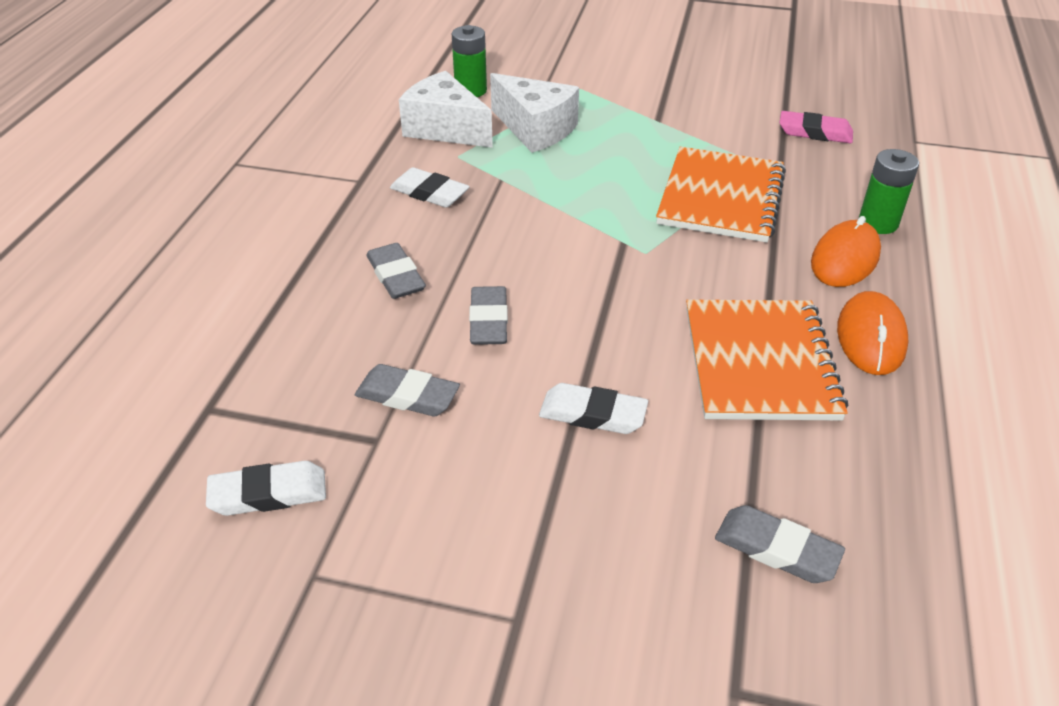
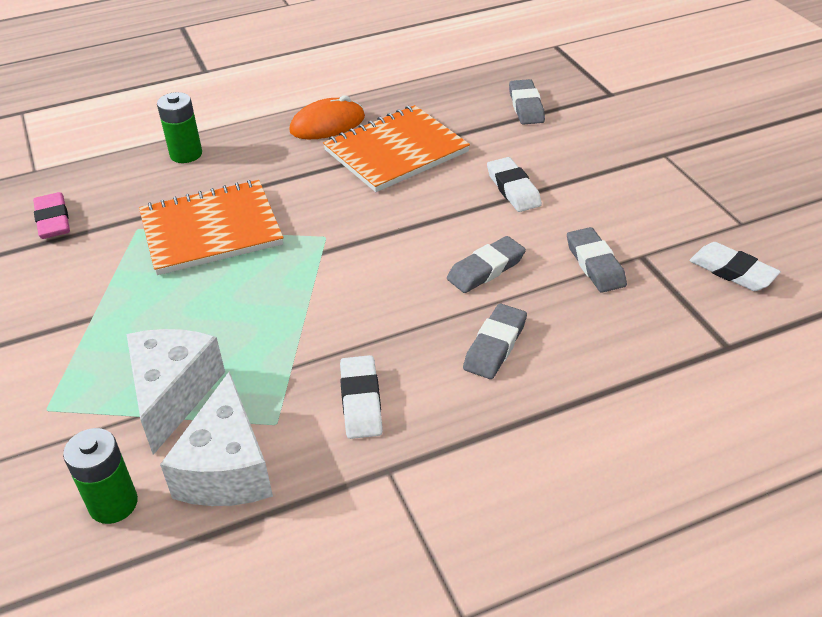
camera: 125 degrees left, 0 degrees up
(845, 258) = (247, 154): orange mouse -> none

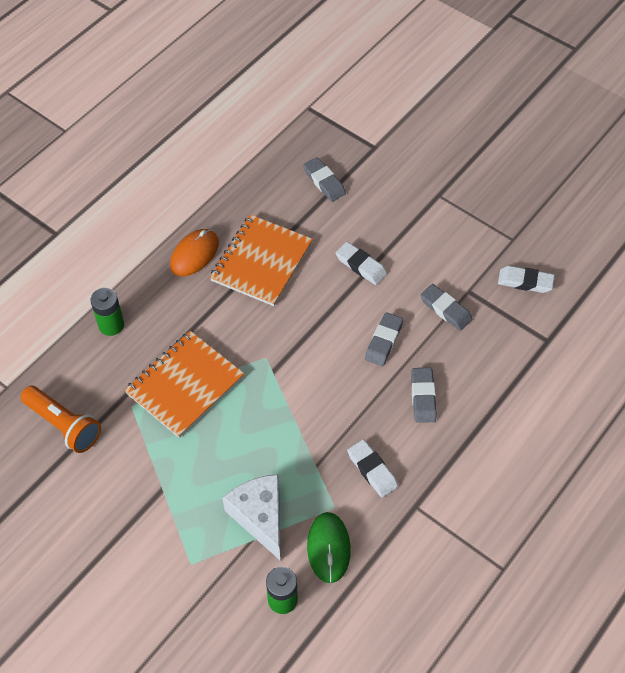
camera: 30 degrees left, 15 degrees up
(53, 220) = (64, 425): pink eraser -> orange flashlight
(227, 468) = (328, 548): white cheese -> green mouse

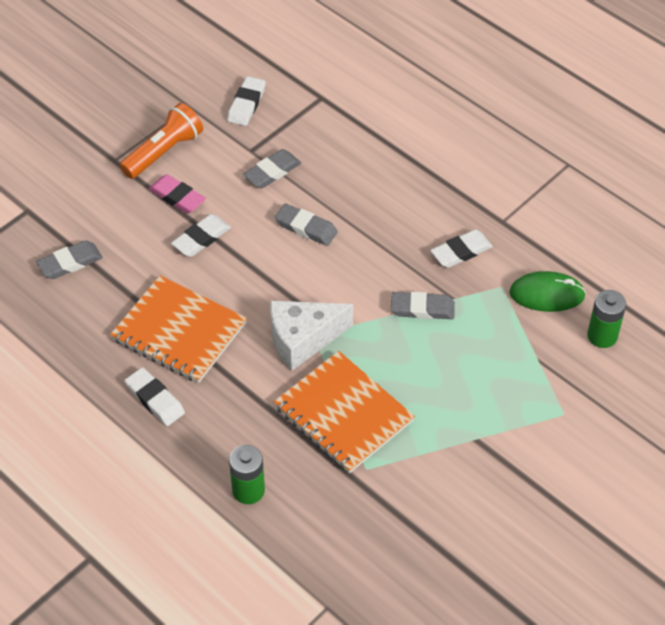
camera: 85 degrees left, 5 degrees down
(64, 425) = (386, 540): orange flashlight -> orange flashlight (164, 152)
(194, 254) = (155, 399): orange mouse -> white eraser
(260, 517) = (511, 350): white cheese -> white cheese (302, 340)
(404, 243) = (177, 197): none -> pink eraser
(423, 397) = (378, 202): grey eraser -> grey eraser (422, 309)

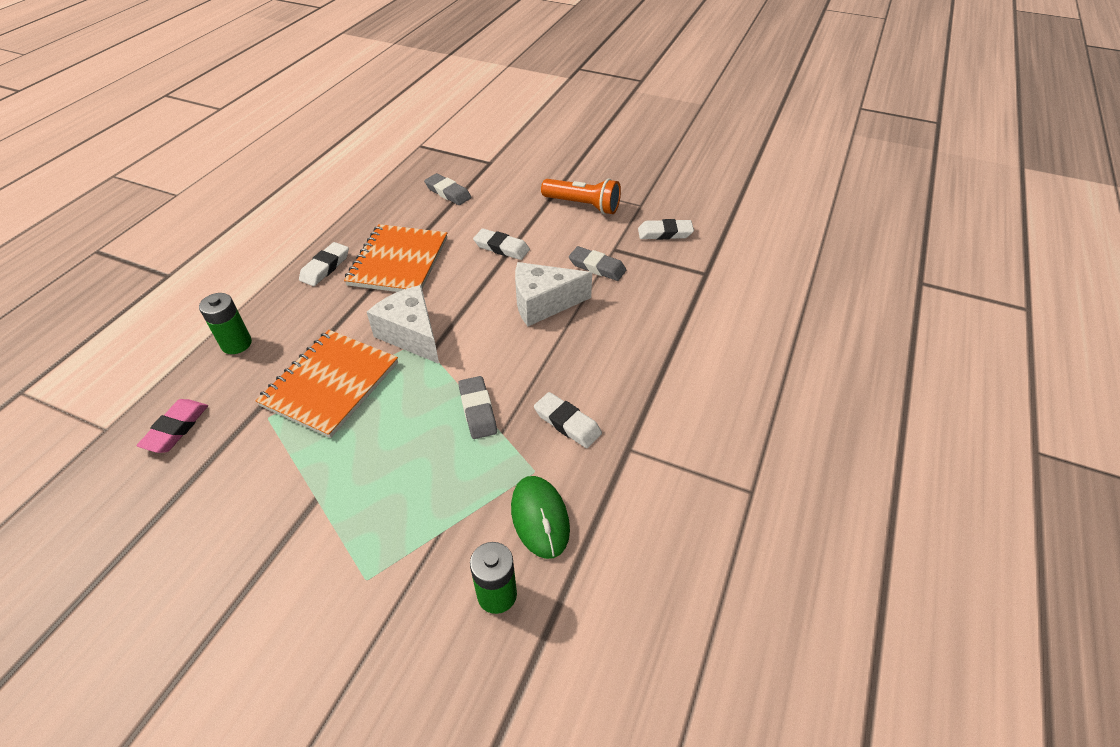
camera: 70 degrees right, 5 degrees down
(177, 197) = (539, 224): pink eraser -> pink eraser (176, 428)
(306, 228) = (543, 303): grey eraser -> white cheese

